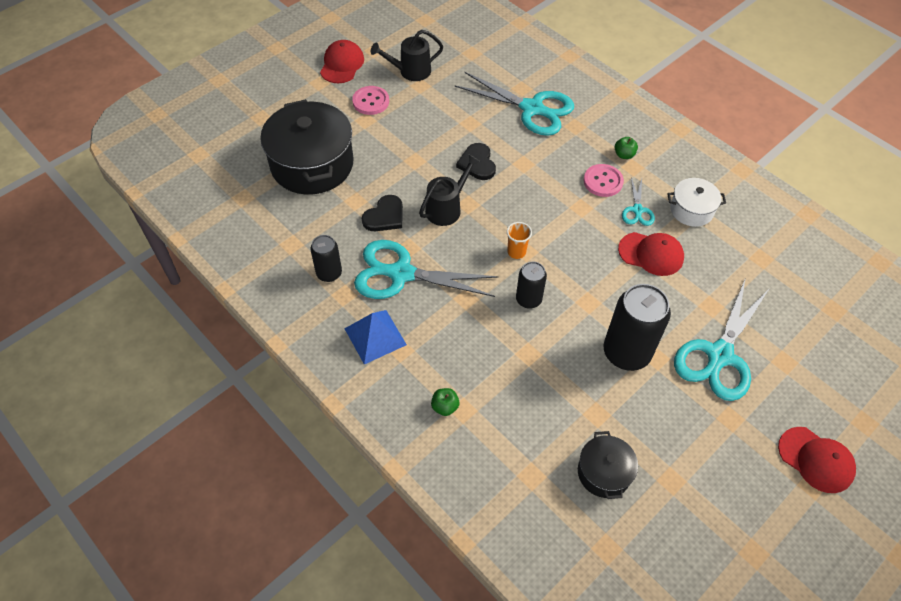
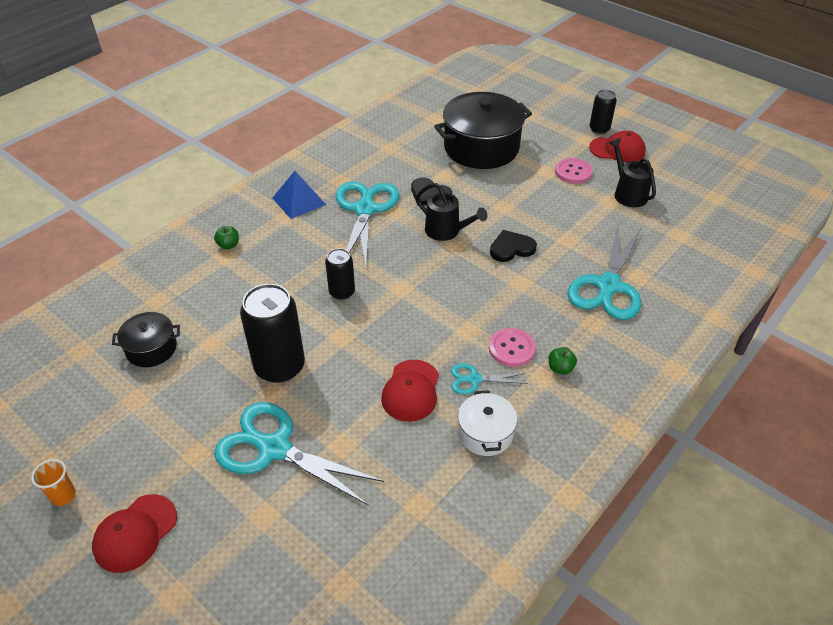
camera: 85 degrees right, 10 degrees down
(329, 273) = (362, 170): black can -> black can (599, 129)
(516, 252) = (399, 281): orange cup -> orange cup (63, 496)

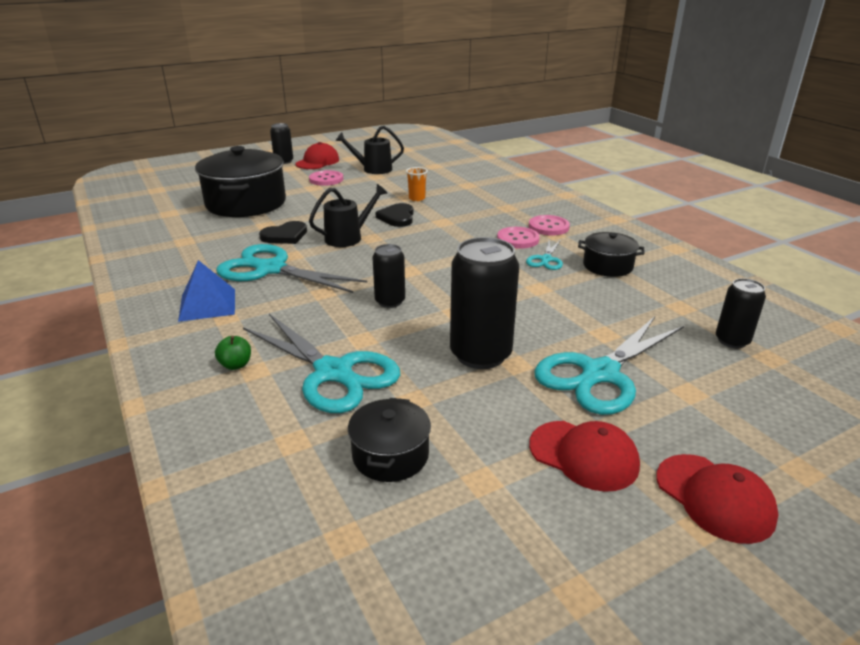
camera: 70 degrees left, 15 degrees down
(63, 496) = (647, 574): orange cup -> orange cup (417, 198)
(364, 551) = (732, 341): none -> black can
(411, 391) = (547, 288): red cap -> red cap (584, 455)
(485, 433) = (607, 266): white pot -> black pot
(560, 368) = (548, 227): green apple -> pink button
(608, 286) = (470, 195): turquoise scissors -> turquoise scissors (333, 372)

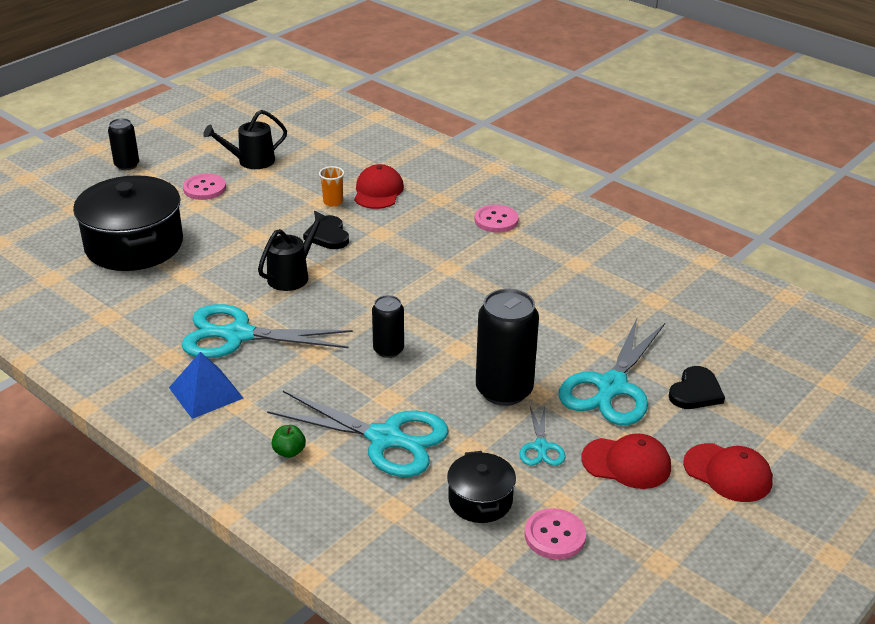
camera: 20 degrees left, 5 degrees up
(285, 235) = (219, 286): black heart -> black heart (695, 391)
(317, 162) = (171, 159): red cap -> red cap (378, 191)
(518, 239) = (472, 244): pink button -> pink button (555, 535)
(546, 259) = (512, 266): turquoise scissors -> turquoise scissors (541, 447)
(607, 266) = (574, 263): black pot -> none
(732, 341) = (706, 329): black can -> none

